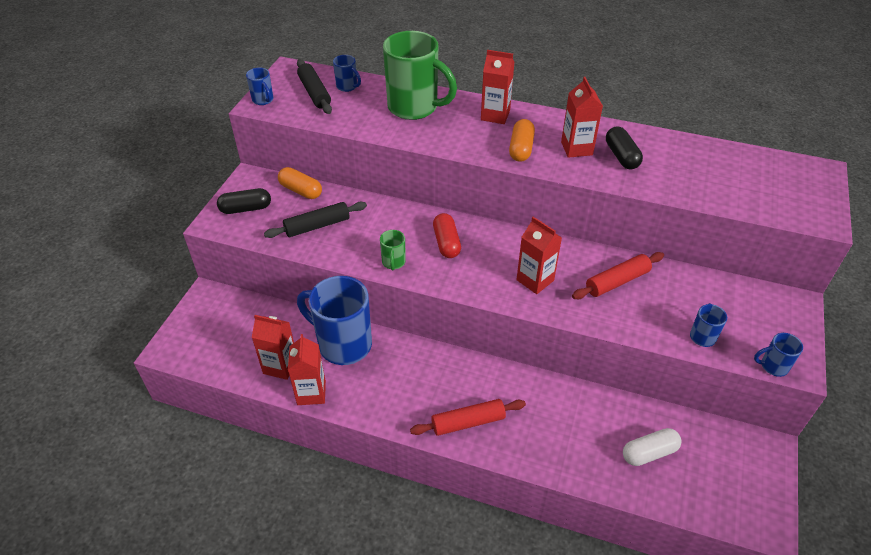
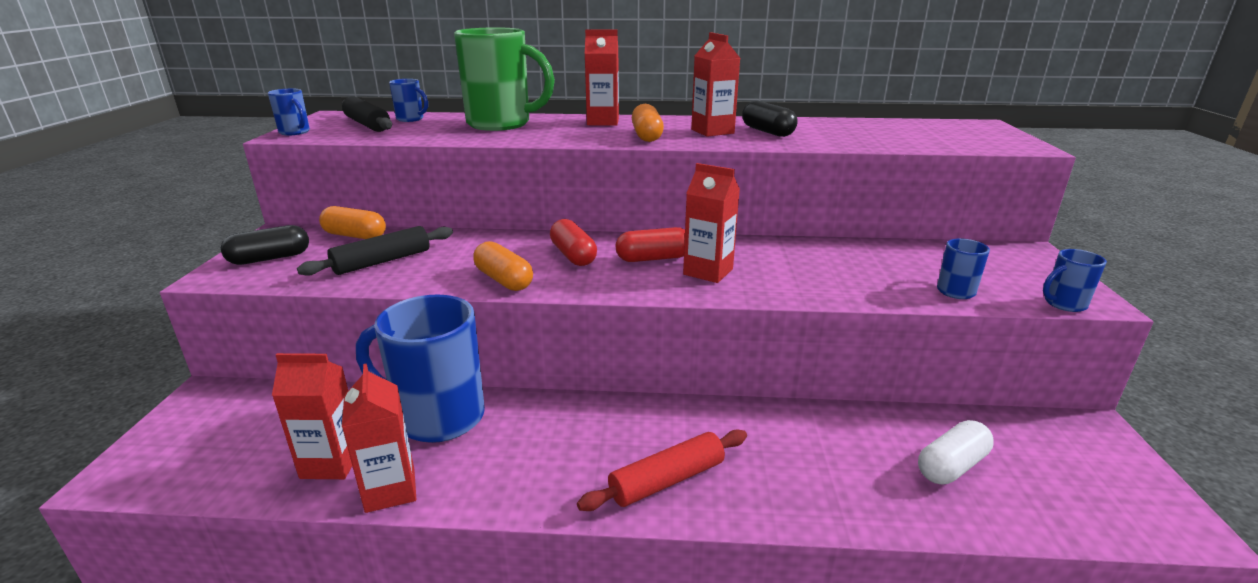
camera: 15 degrees left, 20 degrees down
(393, 262) = (503, 280): green mug -> orange capsule
(502, 257) = (653, 258): none -> red capsule
(617, 281) = (812, 260): red rolling pin -> none

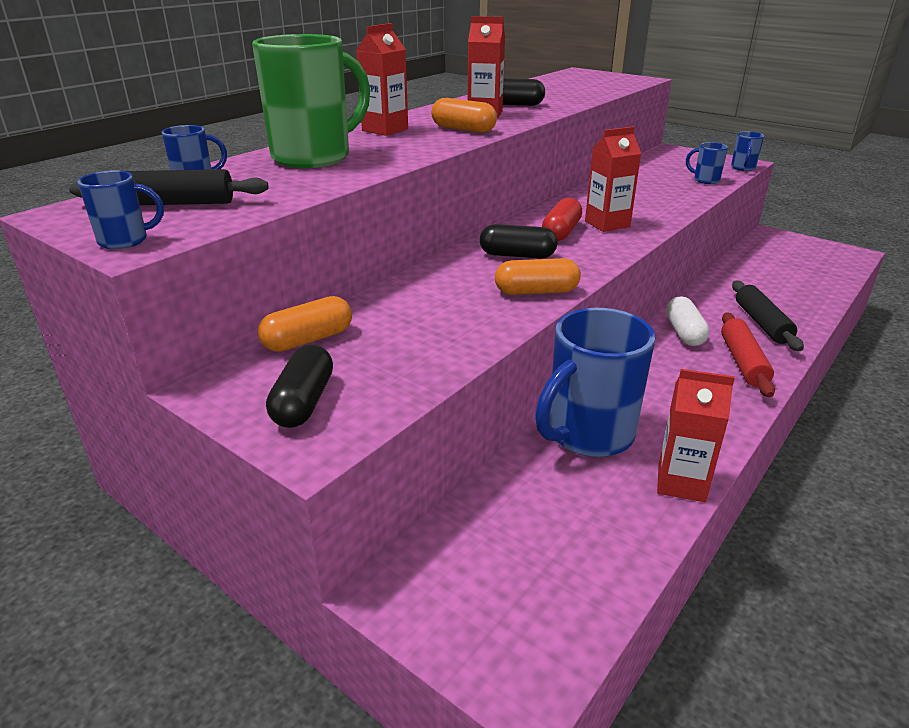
camera: 55 degrees left, 5 degrees up
(331, 463) = (617, 510): red carton -> none
(382, 261) = (414, 337): black rolling pin -> black rolling pin (762, 323)
(573, 255) = (517, 255): red capsule -> black capsule
(951, 466) = (781, 278): white capsule -> white capsule (684, 333)

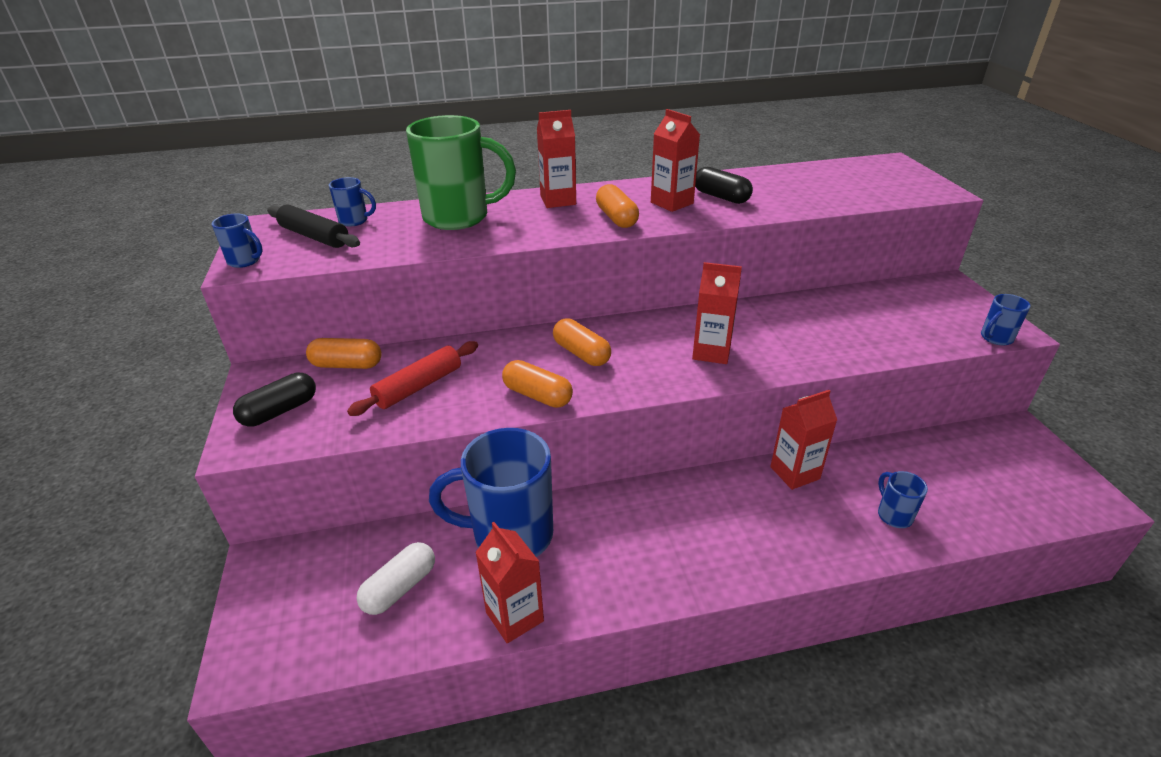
camera: 40 degrees right, 5 degrees up
(517, 255) = (581, 353): black capsule -> orange capsule
(561, 232) = (656, 344): red capsule -> none
(684, 333) = (728, 492): white capsule -> white capsule (400, 588)
(702, 304) = (794, 473): none -> red carton
(705, 180) = (913, 338): blue mug -> blue mug (893, 515)
(742, 362) = (736, 550): red rolling pin -> red rolling pin (418, 386)
(762, 323) = (824, 524): black rolling pin -> none

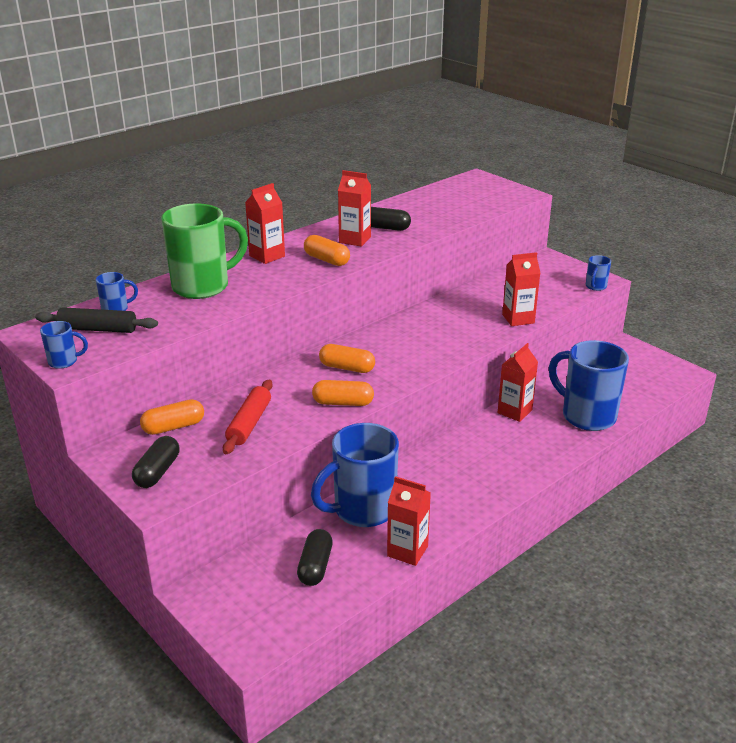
camera: 30 degrees left, 5 degrees down
(400, 588) = (315, 566): white capsule -> black capsule
(711, 352) = (434, 342): red carton -> red carton (518, 319)
(893, 515) = (586, 416): blue mug -> blue mug, size x2.28

